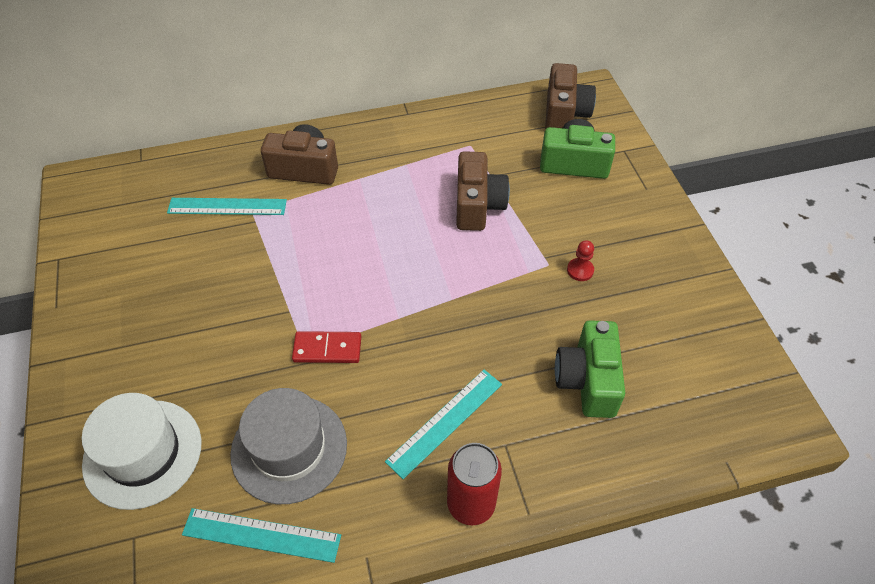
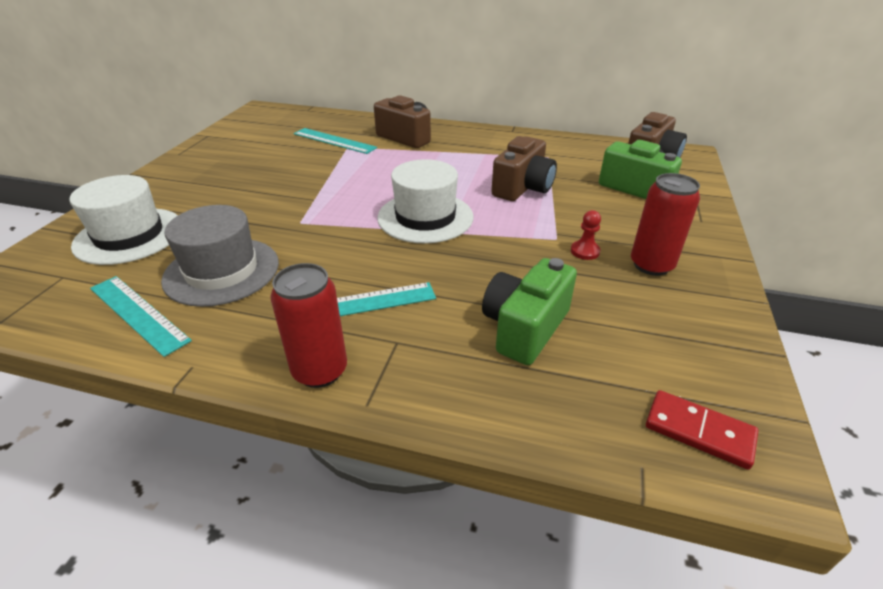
camera: 30 degrees right, 15 degrees down
(327, 349) = (316, 227): red domino -> red domino (699, 431)
(419, 287) = (425, 217): none -> white hat
(637, 263) = (651, 265): none -> red can

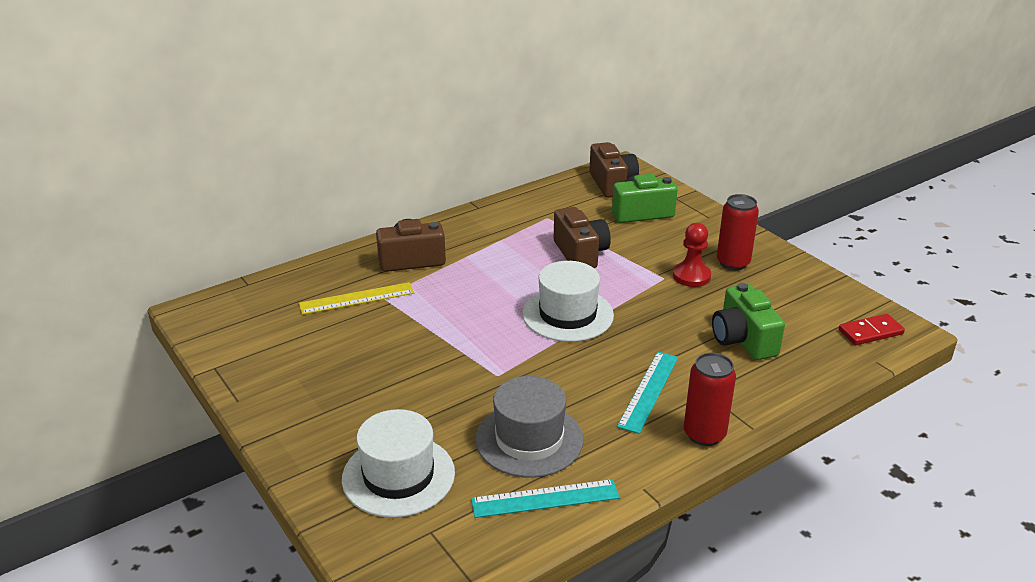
camera: 50 degrees left, 5 degrees down
(334, 141) = (357, 298): turquoise ruler -> yellow ruler
(585, 251) = (691, 276): red pawn -> red pawn, size x1.61

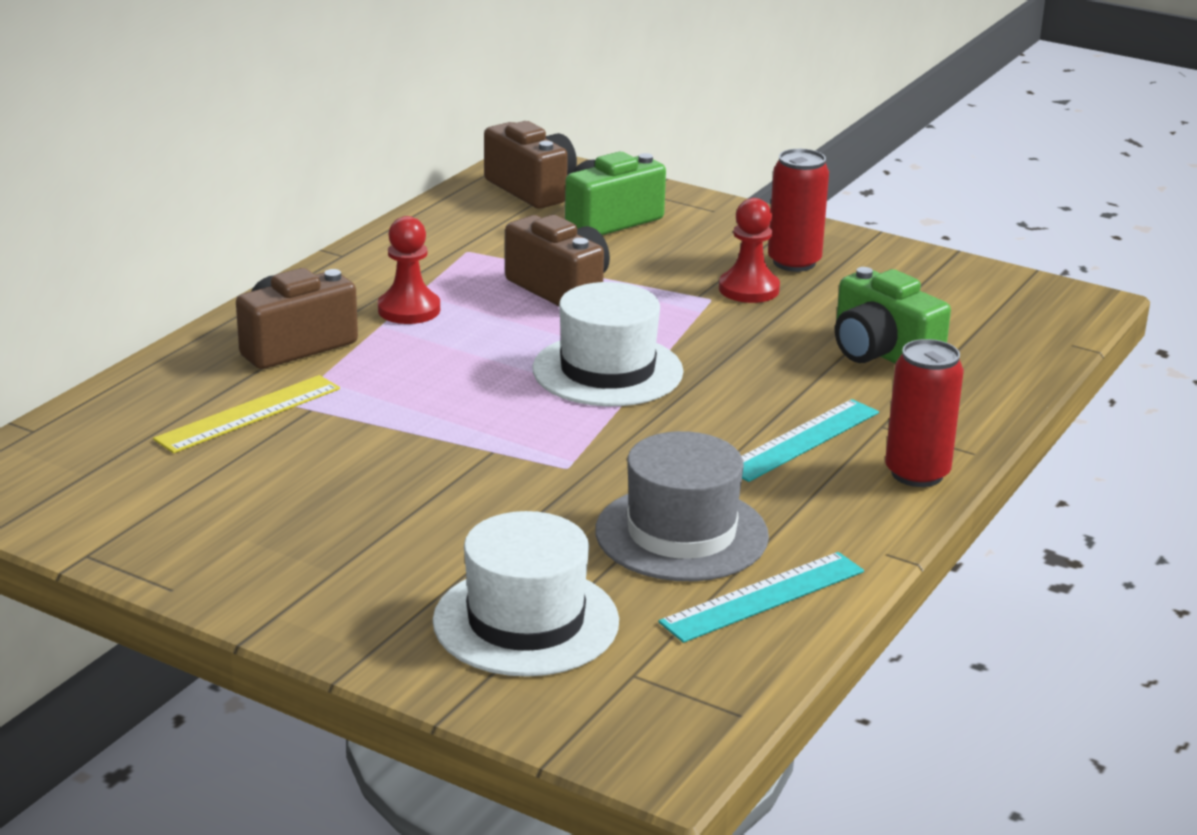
camera: 25 degrees left, 5 degrees down
(487, 250) = (409, 310): none -> red pawn
(648, 391) = (802, 440): turquoise ruler -> turquoise ruler turned 45 degrees clockwise
(870, 332) = (1039, 312): red domino -> none

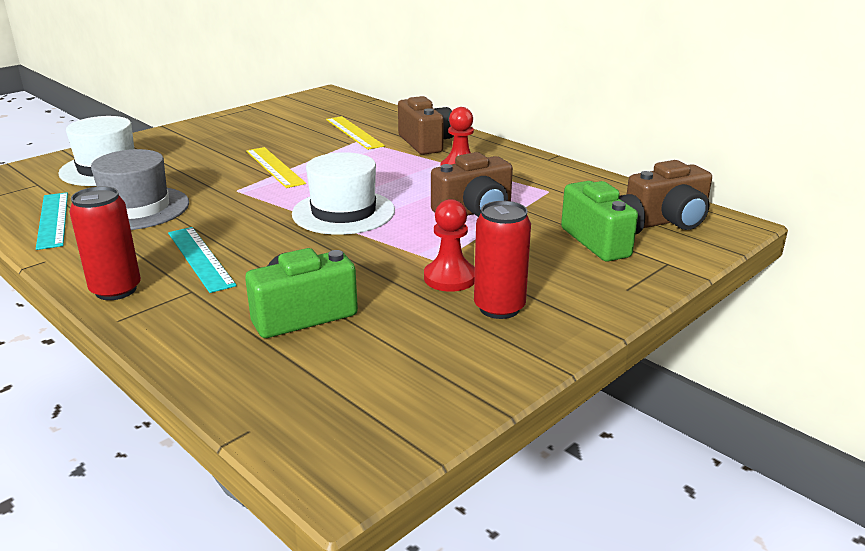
camera: 105 degrees right, 0 degrees up
(453, 455) = (274, 167): none -> yellow ruler

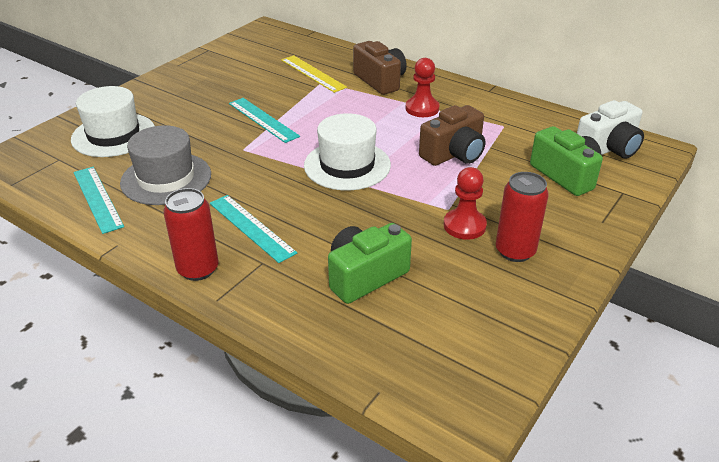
camera: 10 degrees left, 10 degrees up
(274, 167) = (263, 119): yellow ruler -> turquoise ruler
(669, 220) = (608, 148): brown camera -> white camera

